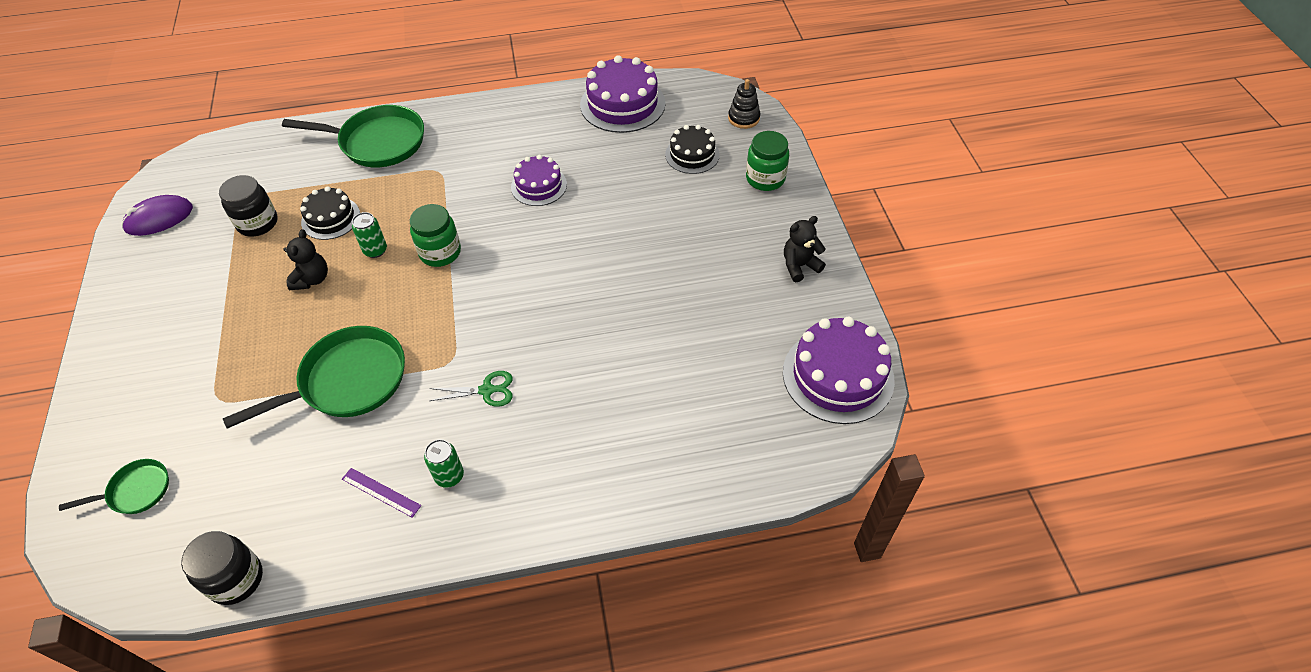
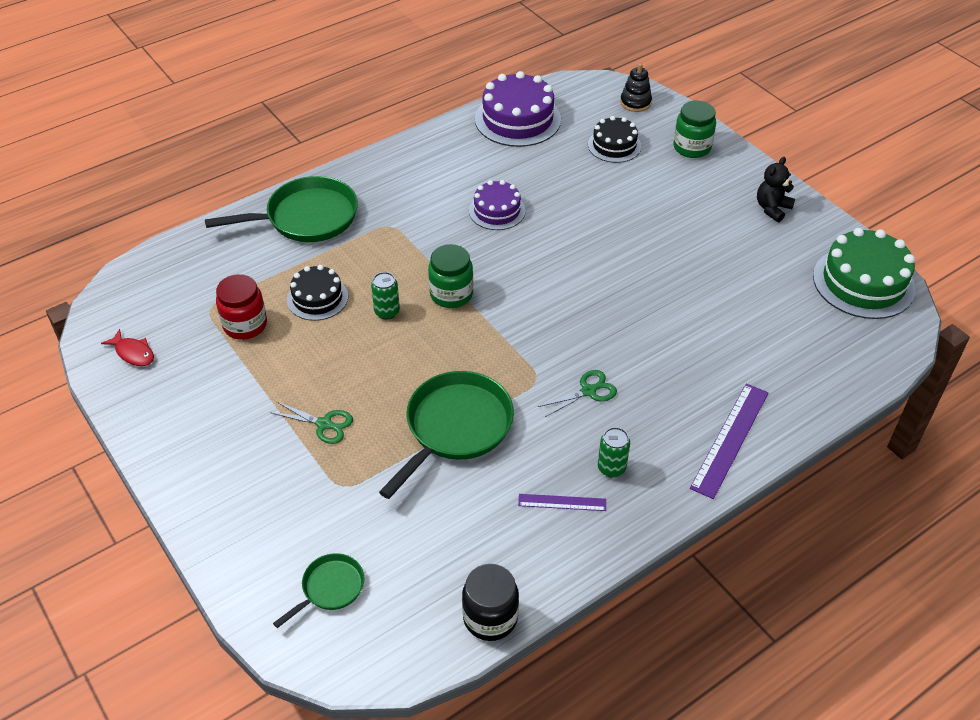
camera: 25 degrees left, 5 degrees down
(159, 218) = (133, 353): purple mouse -> red fish
(248, 336) = (325, 424): none -> green scissors
(257, 223) = (245, 325): black jar -> red jar
(312, 279) = (345, 356): black teddy bear -> none
(580, 492) = (730, 439): none -> purple ruler
(838, 376) = (863, 282): purple cake -> green cake

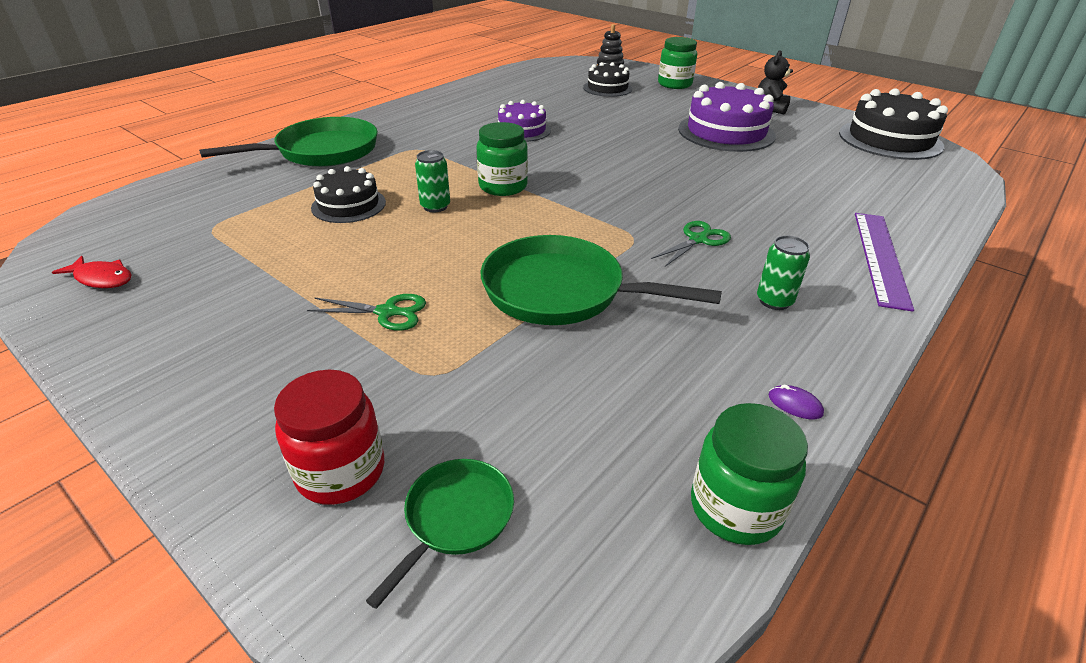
camera: 15 degrees left, 10 degrees down
(245, 325) = (260, 236): red jar -> red jar (341, 471)
(455, 428) = (562, 292): green pan -> green pan turned 90 degrees counterclockwise
(490, 618) = (735, 508): black jar -> green jar
(517, 119) = (513, 82): purple cake -> purple cake (726, 132)
(562, 502) = (741, 344): purple ruler -> none
(569, 558) = (795, 404): none -> purple mouse
(863, 282) = (890, 139): green cake -> black cake

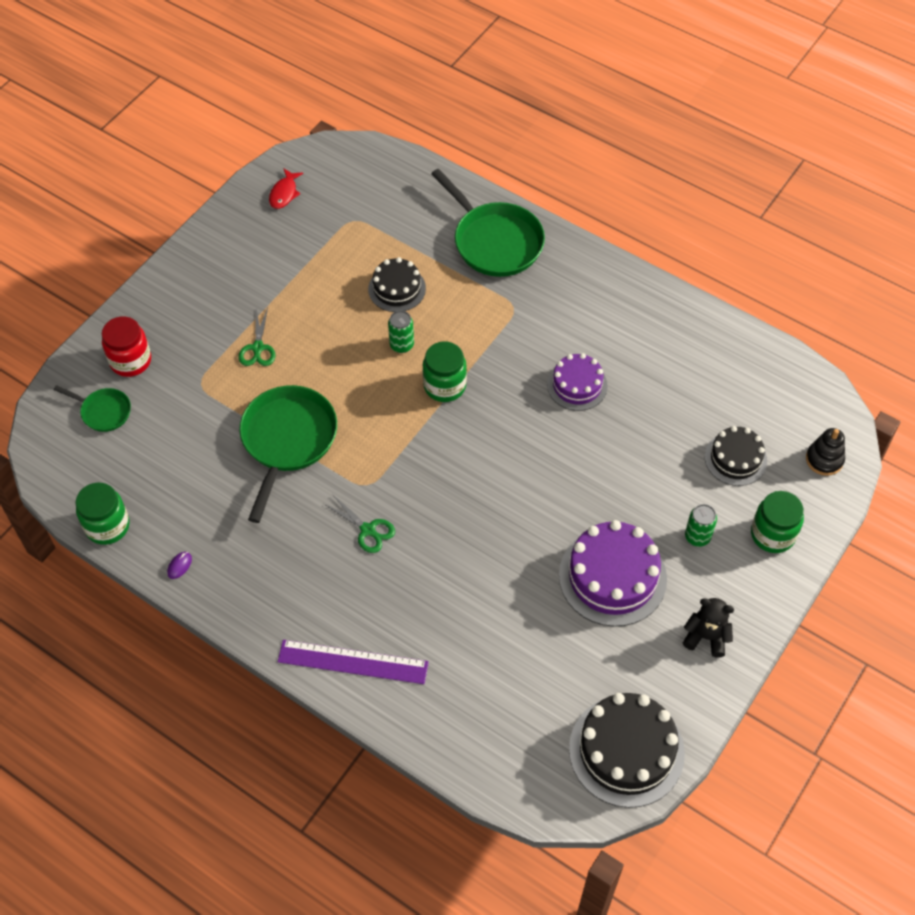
camera: 85 degrees right, 20 degrees up
(774, 301) = (285, 572): green can -> green can (697, 537)

